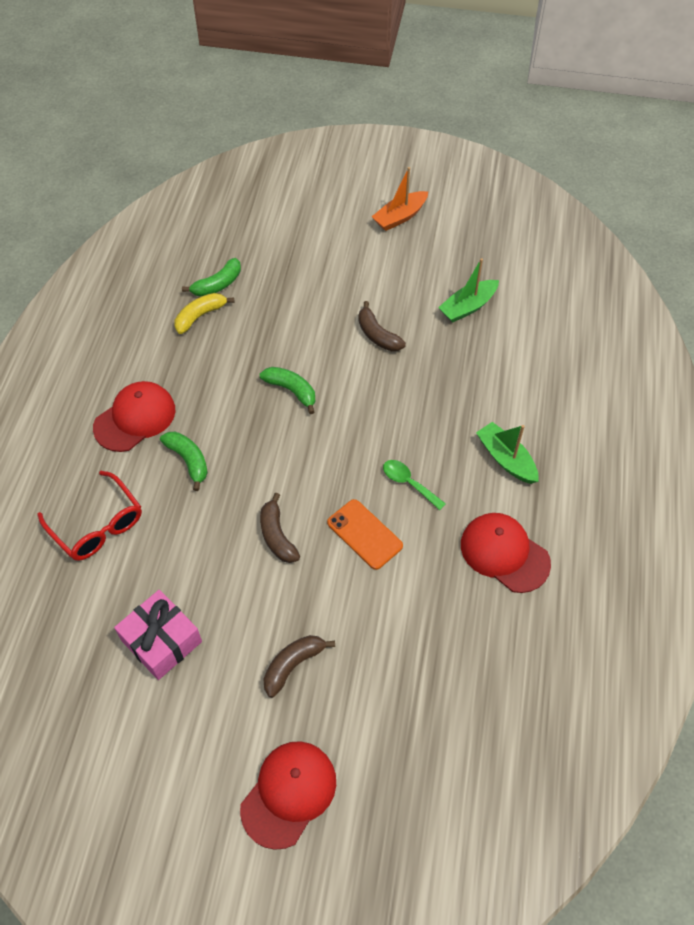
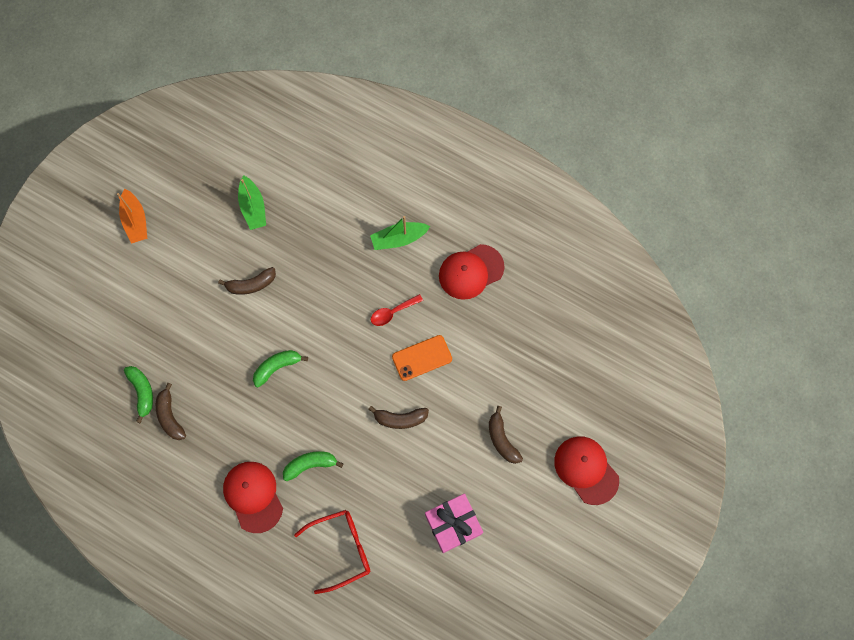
camera: 70 degrees left, 15 degrees up
(200, 316) = (170, 416): yellow banana -> brown banana
(408, 483) = (392, 312): green spoon -> red spoon

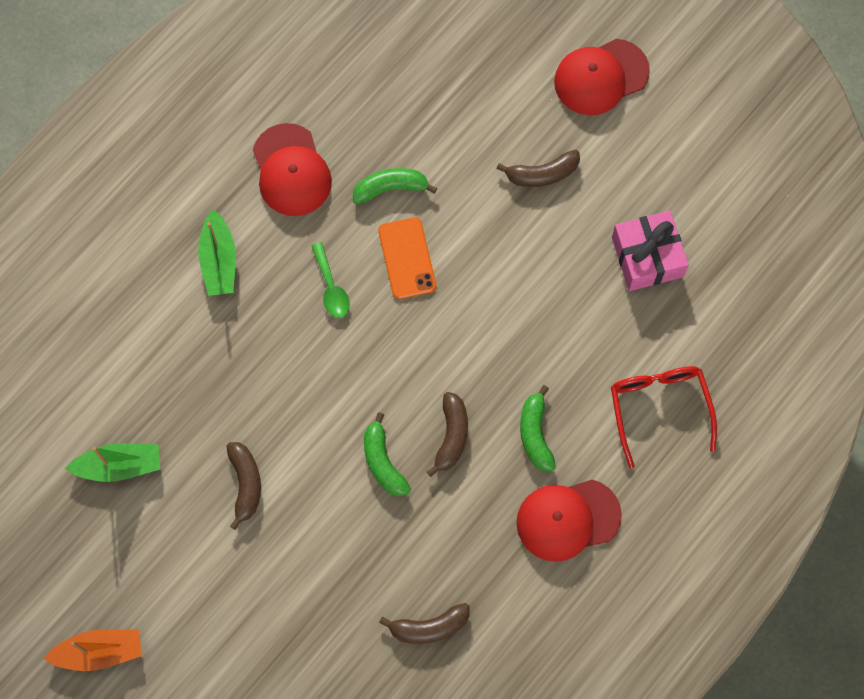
camera: 80 degrees left, 0 degrees up
(142, 392) = (384, 666): green banana -> green banana (390, 188)
(392, 312) = (331, 287): red spoon -> green spoon
(400, 419) = (490, 302): brown banana -> brown banana (452, 436)

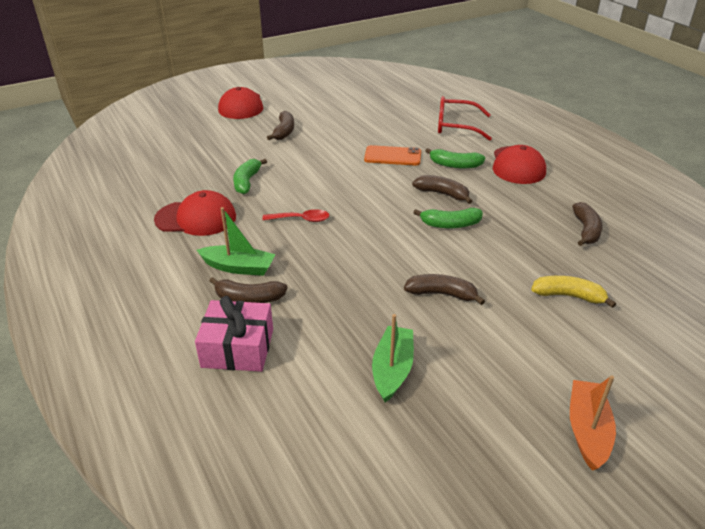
camera: 70 degrees left, 35 degrees down
(173, 294) = (249, 298): none -> brown banana
(288, 618) = (568, 296): none -> yellow banana
(331, 287) = (301, 219): green spoon -> red spoon
(407, 258) = (303, 185): orange phone -> orange phone (392, 156)
(647, 257) = (360, 113): pink gift -> pink gift (238, 348)

